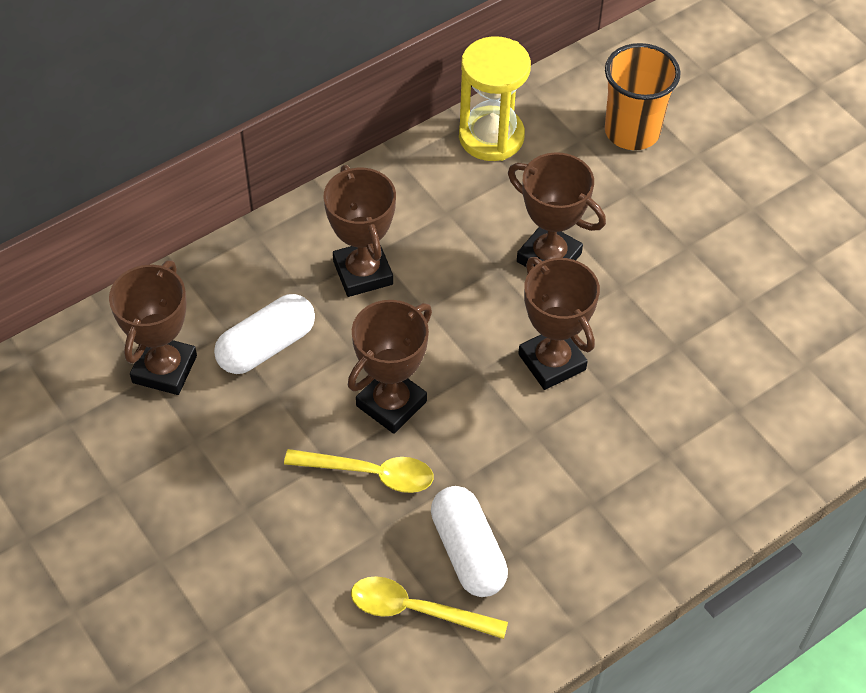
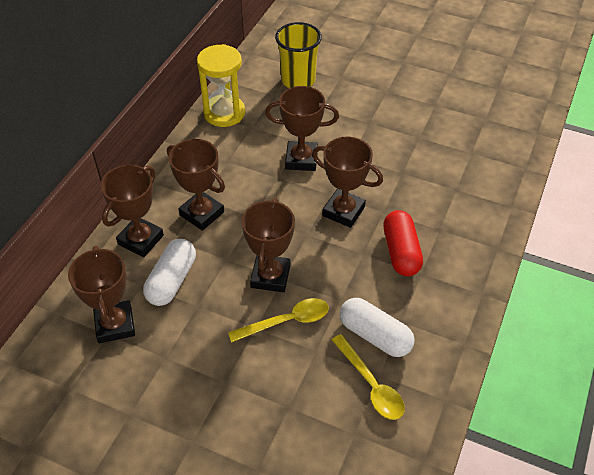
camera: 30 degrees left, 5 degrees down
(264, 272) = (140, 240): none -> brown trophy
(416, 610) = (371, 384): yellow spoon -> yellow spoon turned 105 degrees counterclockwise
(587, 458) = (401, 252): none -> red capsule
(632, 131) = (298, 80): orange cup -> yellow cup

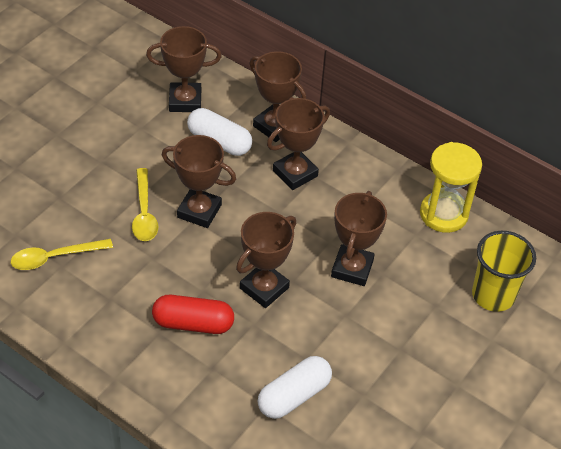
camera: 100 degrees right, 0 degrees up
(375, 335) = (103, 274): white capsule -> white capsule (294, 395)

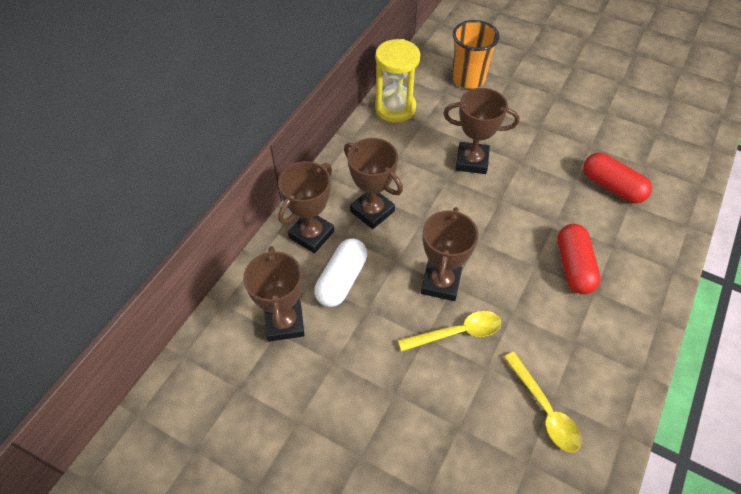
camera: 95 degrees left, 5 degrees up
(264, 288) = (514, 219): brown trophy -> none
(294, 395) = (612, 187): white capsule -> red capsule
(493, 295) = (468, 79): yellow cup -> orange cup

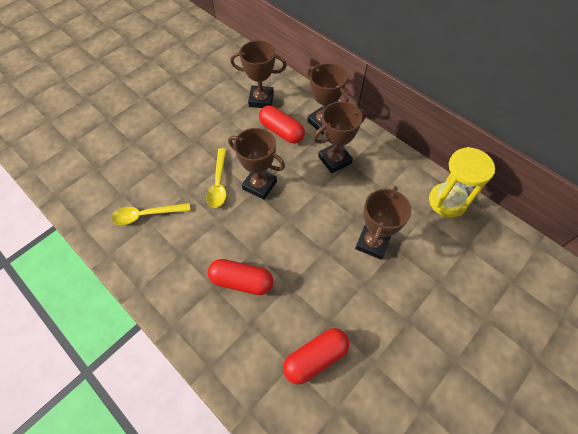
camera: 105 degrees right, 5 degrees up
(342, 280) = (281, 131): white capsule -> red capsule
(468, 79) = (487, 276): orange cup -> none

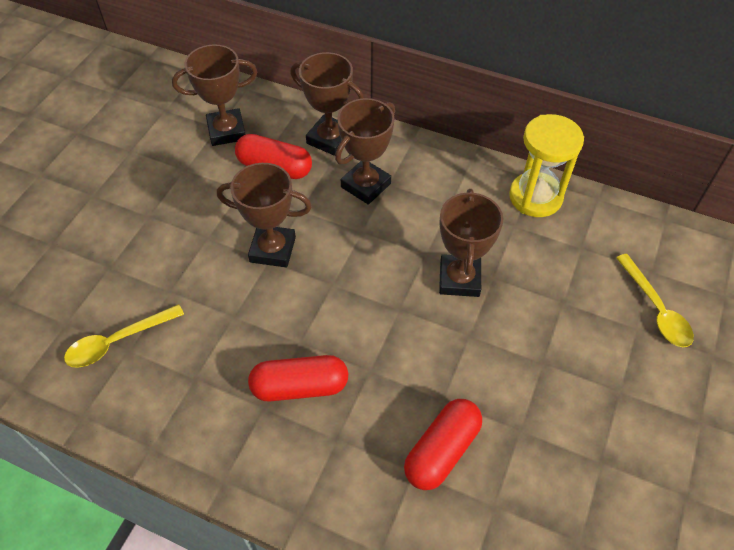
camera: 20 degrees left, 5 degrees down
(218, 183) = (211, 265): yellow spoon -> yellow spoon (655, 309)

